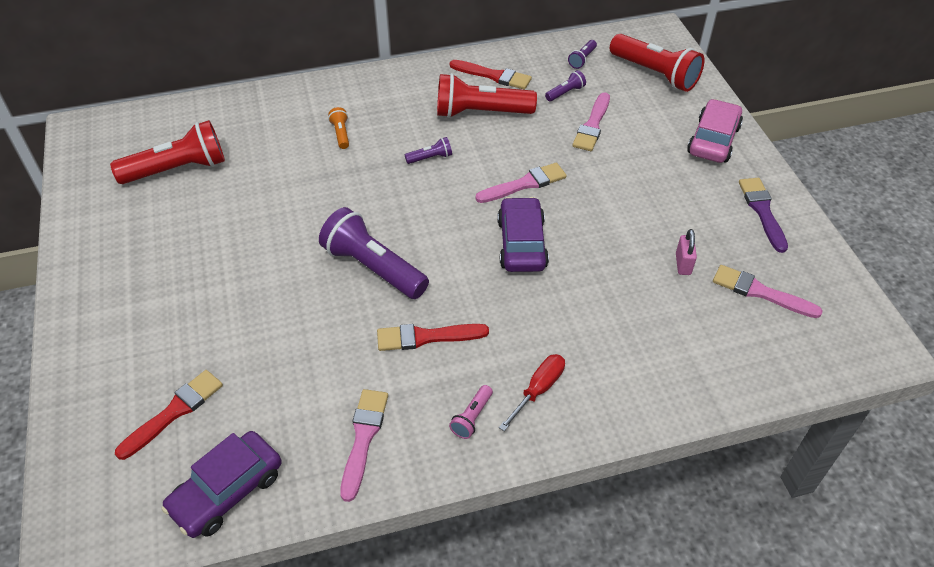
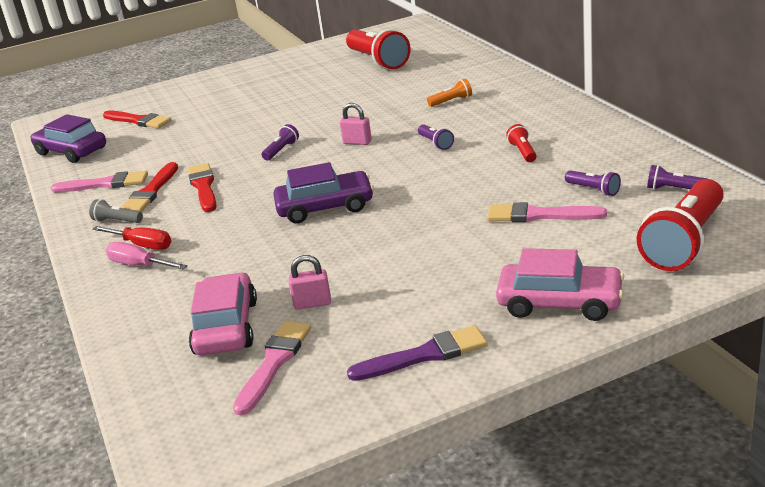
camera: 85 degrees right, 20 degrees down
(373, 268) = (281, 150): purple flashlight -> purple flashlight, size x0.45
(392, 208) = (357, 142): none -> pink padlock
(472, 417) = (117, 221): pink flashlight -> grey flashlight
(480, 113) = (522, 152): red flashlight -> red flashlight, size x0.45
(493, 76) = (595, 146): red brush -> red brush (151, 191)
(524, 184) = (415, 194): pink brush -> none
(580, 389) = (140, 265): none -> pink screwdriver
(705, 321) = (226, 327): none -> pink car

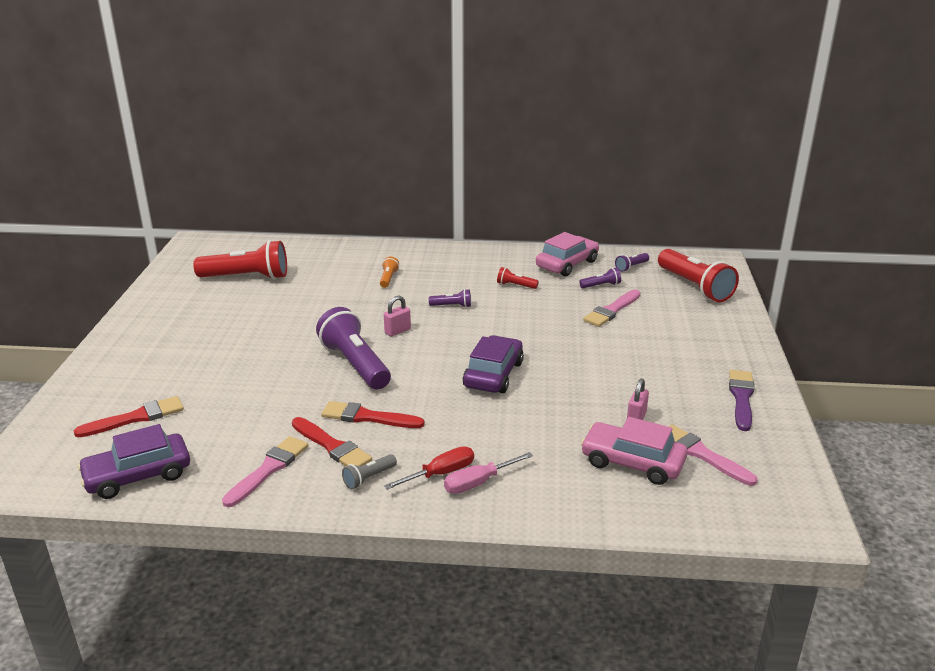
camera: 65 degrees left, 0 degrees up
(281, 150) = (355, 364): purple flashlight -> purple flashlight, size x2.23
(559, 303) = (723, 340): pink car -> pink car (567, 264)

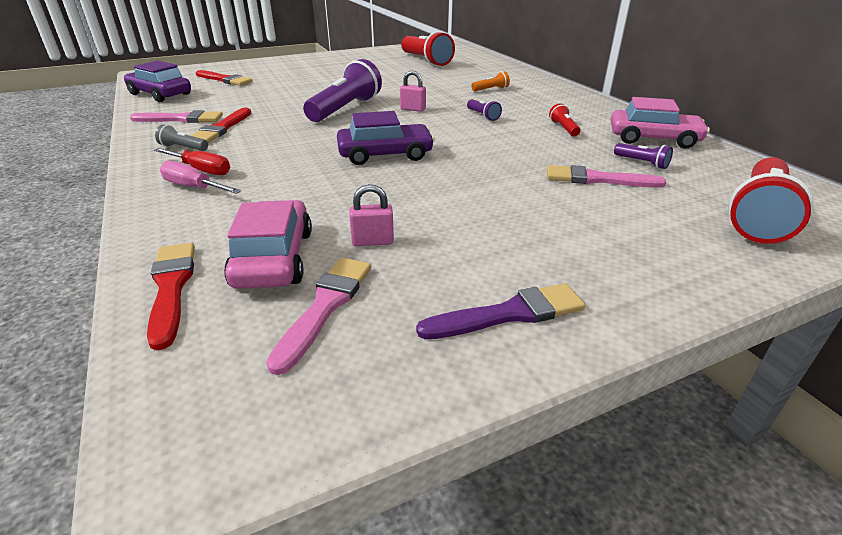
camera: 60 degrees right, 5 degrees up
(367, 417) = (271, 129): red brush -> red brush (171, 287)
(631, 267) = (720, 169): purple flashlight -> none

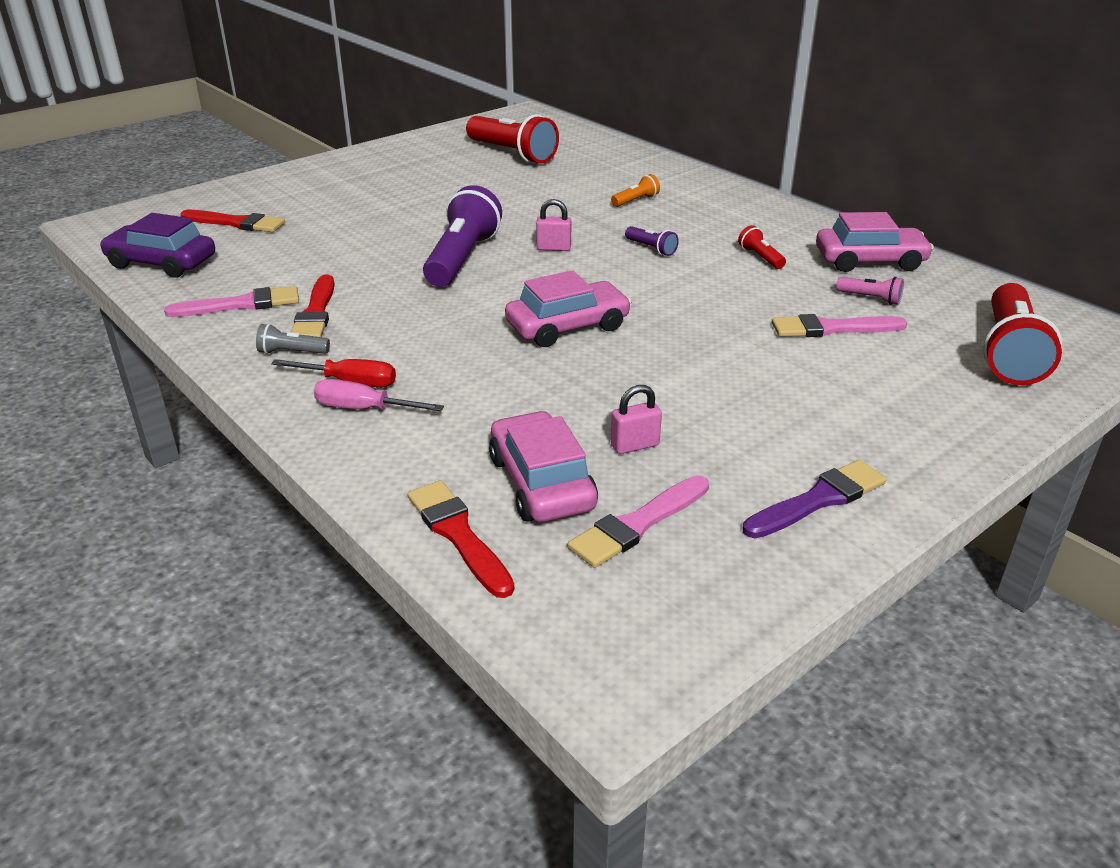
camera: 15 degrees left, 0 degrees up
(325, 306) = (637, 524): pink brush -> pink brush turned 135 degrees counterclockwise
(385, 154) = (567, 326): purple car -> pink car
(642, 163) = (870, 298): purple flashlight -> pink flashlight

